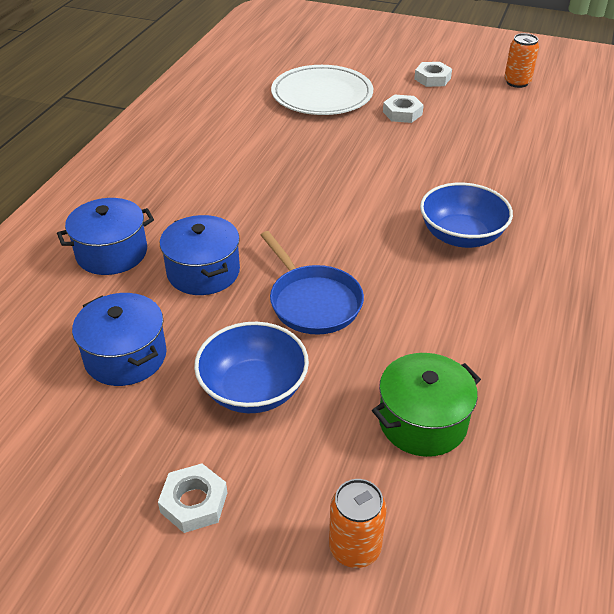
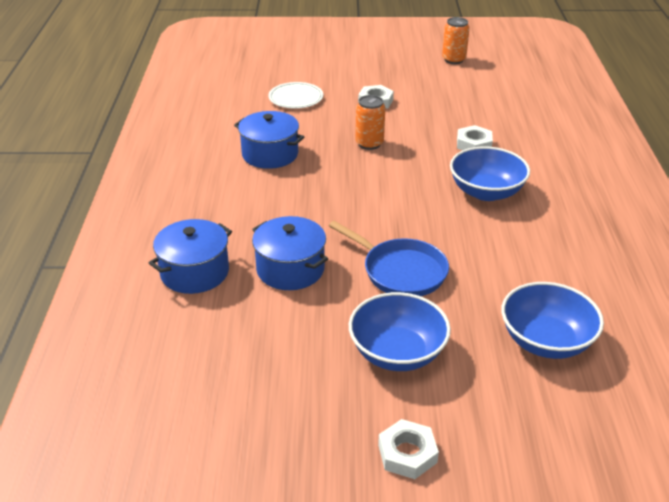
camera: 20 degrees left, 5 degrees down
(125, 356) = (268, 355): blue pot -> blue pot (270, 154)
(322, 95) = (296, 98): white plate -> white plate, size x0.58
(354, 548) = (554, 448): orange can -> orange can (369, 144)
(422, 421) = (546, 341): green pot -> blue bowl
(432, 78) = (382, 68): white nut -> white nut (474, 144)

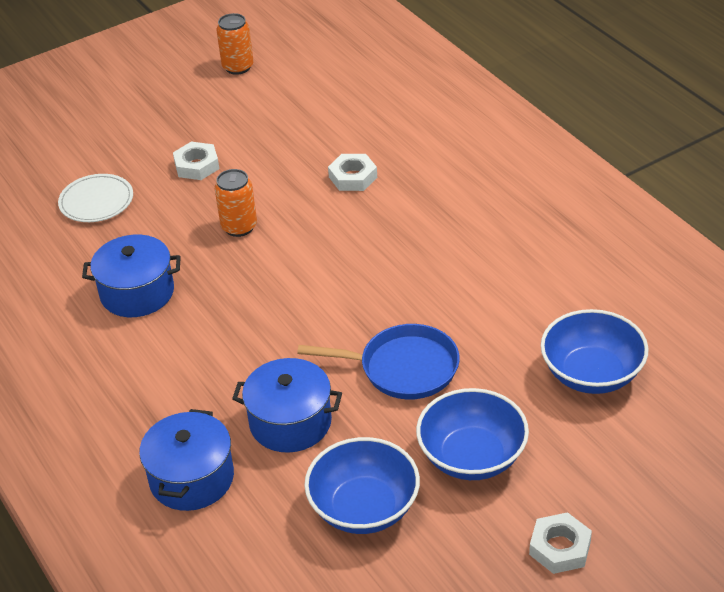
camera: 30 degrees left, 5 degrees up
(486, 192) = (412, 233): blue bowl -> blue bowl (364, 508)

